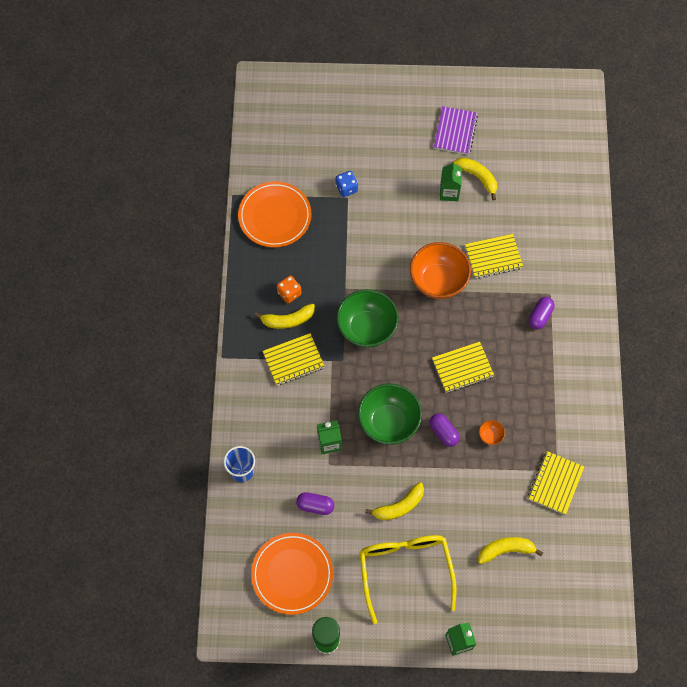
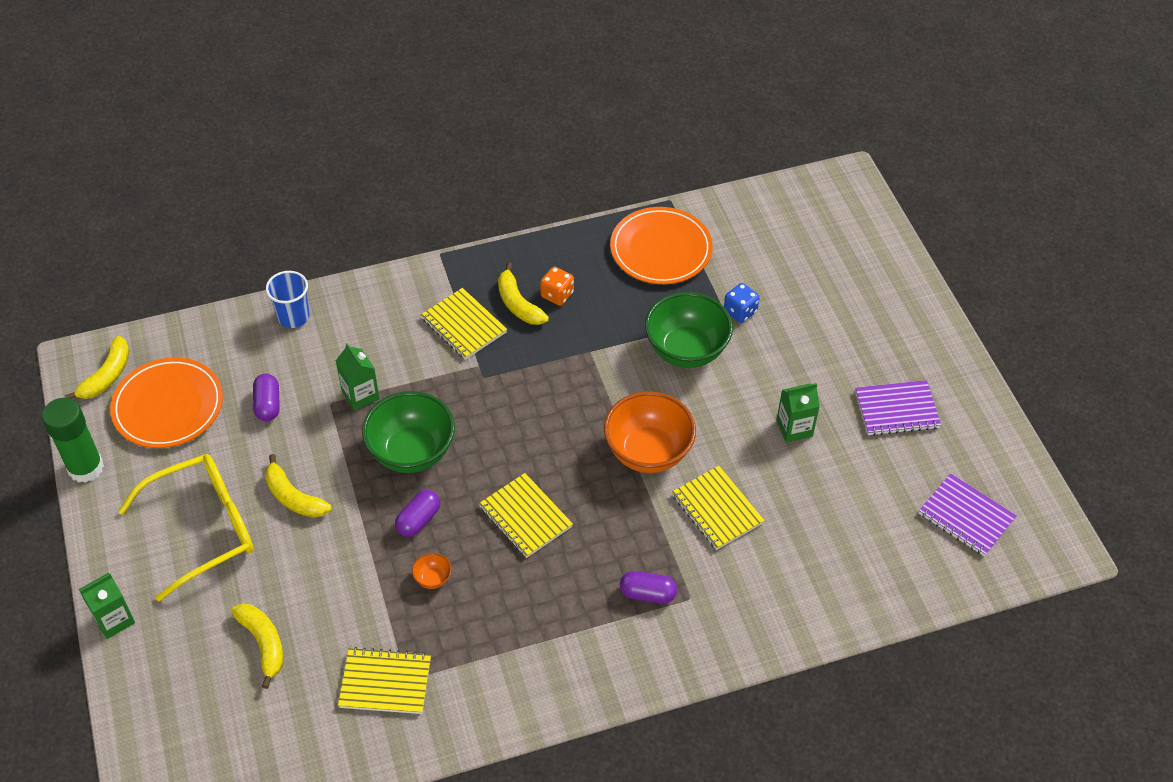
camera: 70 degrees right, 15 degrees down
(367, 328) = (541, 390): green bowl -> green bowl (686, 350)
(477, 177) = (837, 456): yellow banana -> yellow banana (107, 376)
(542, 128) = (966, 516): none -> purple notebook

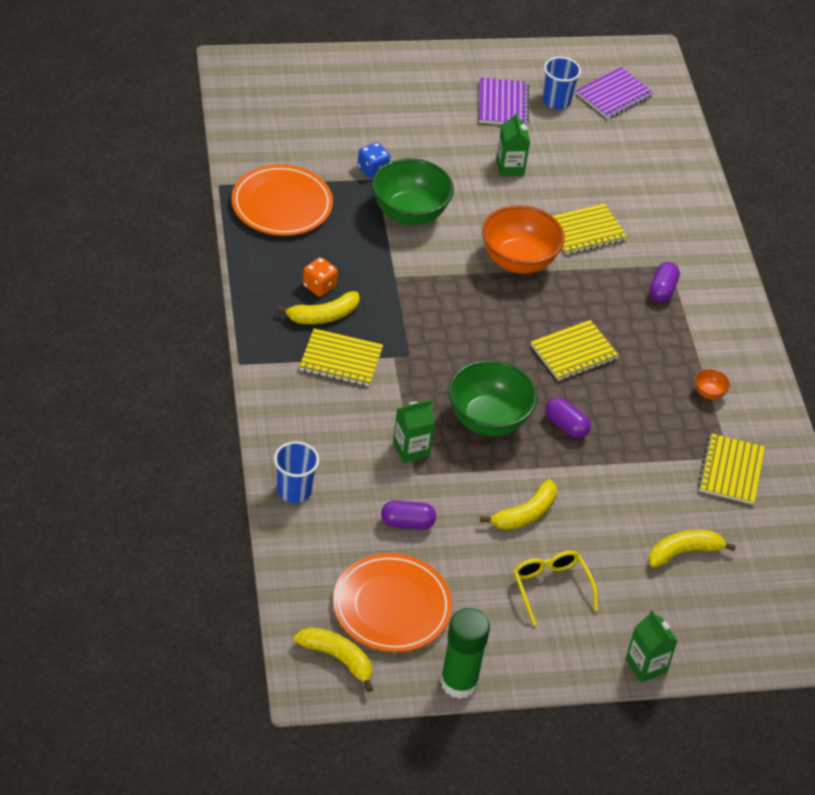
camera: 85 degrees left, 5 degrees down
(204, 528) = (550, 587): yellow glasses -> yellow glasses, size x0.58
(433, 579) = (630, 424): orange bowl -> orange bowl (709, 393)
(463, 325) = (341, 360): yellow notebook -> yellow notebook turned 45 degrees clockwise
(927, 460) = (556, 101): none -> blue cup

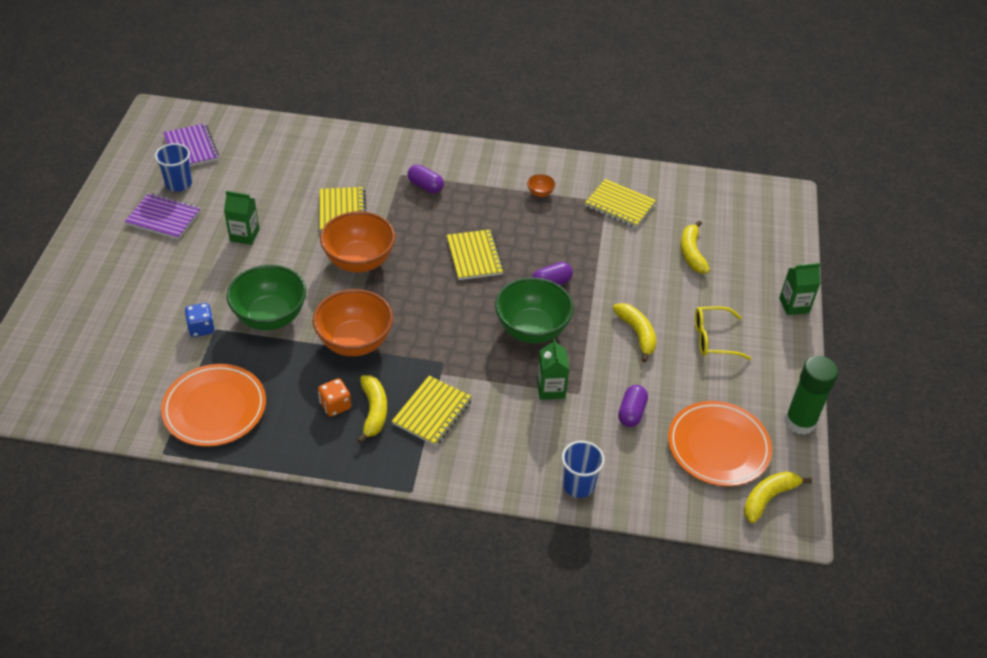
camera: 70 degrees left, 0 degrees up
(405, 282) = (354, 342): none -> orange bowl

